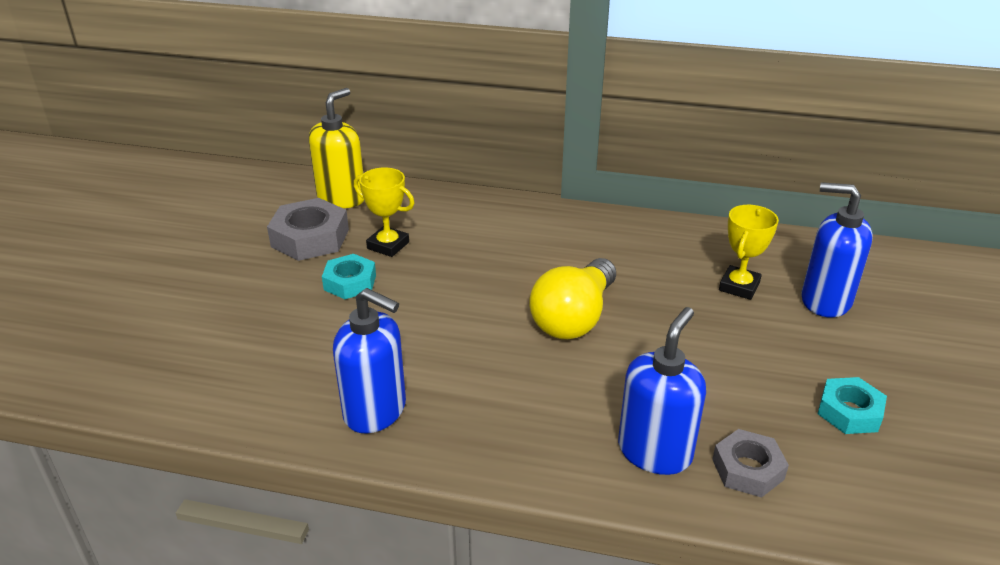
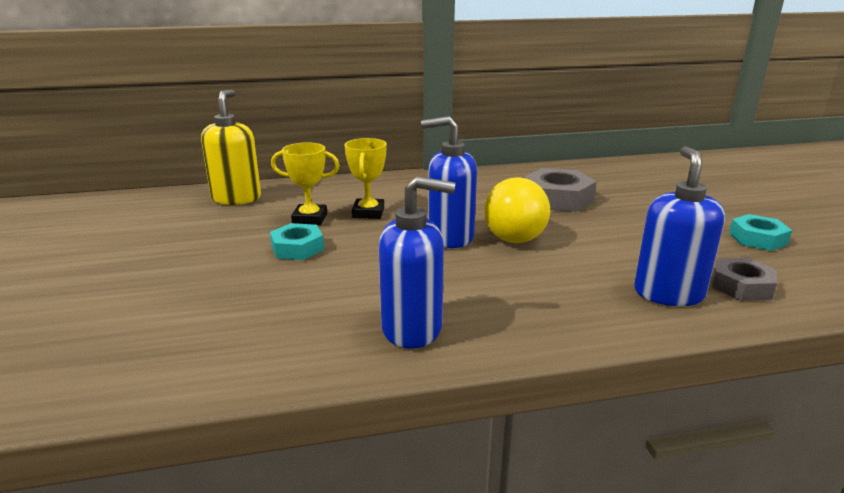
camera: 25 degrees left, 10 degrees down
(310, 238) = (229, 227): grey nut -> grey nut (557, 198)
(739, 286) = (605, 191): yellow trophy -> yellow trophy (368, 213)
(825, 301) = (667, 188): blue soap dispenser -> blue soap dispenser (450, 237)

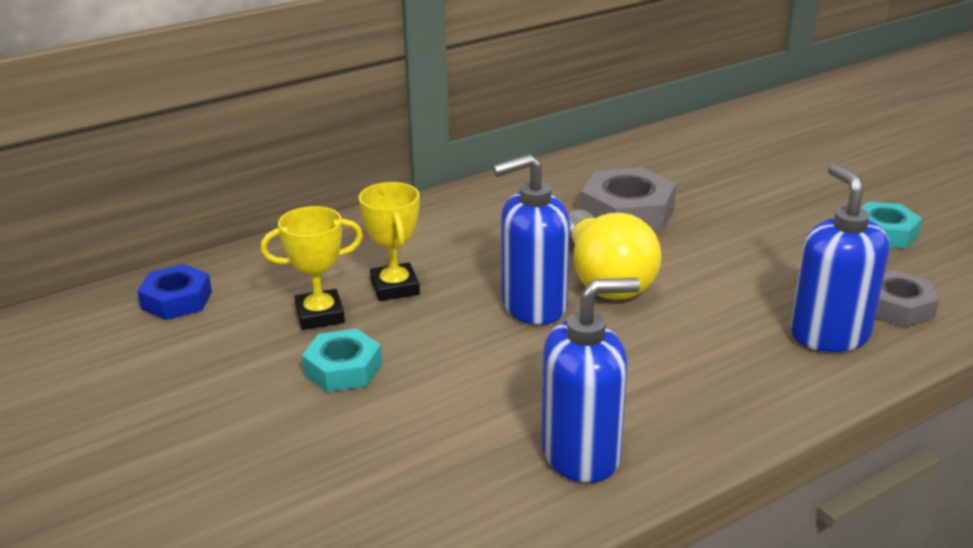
camera: 20 degrees left, 5 degrees up
(236, 198) = (176, 300): yellow soap dispenser -> blue nut

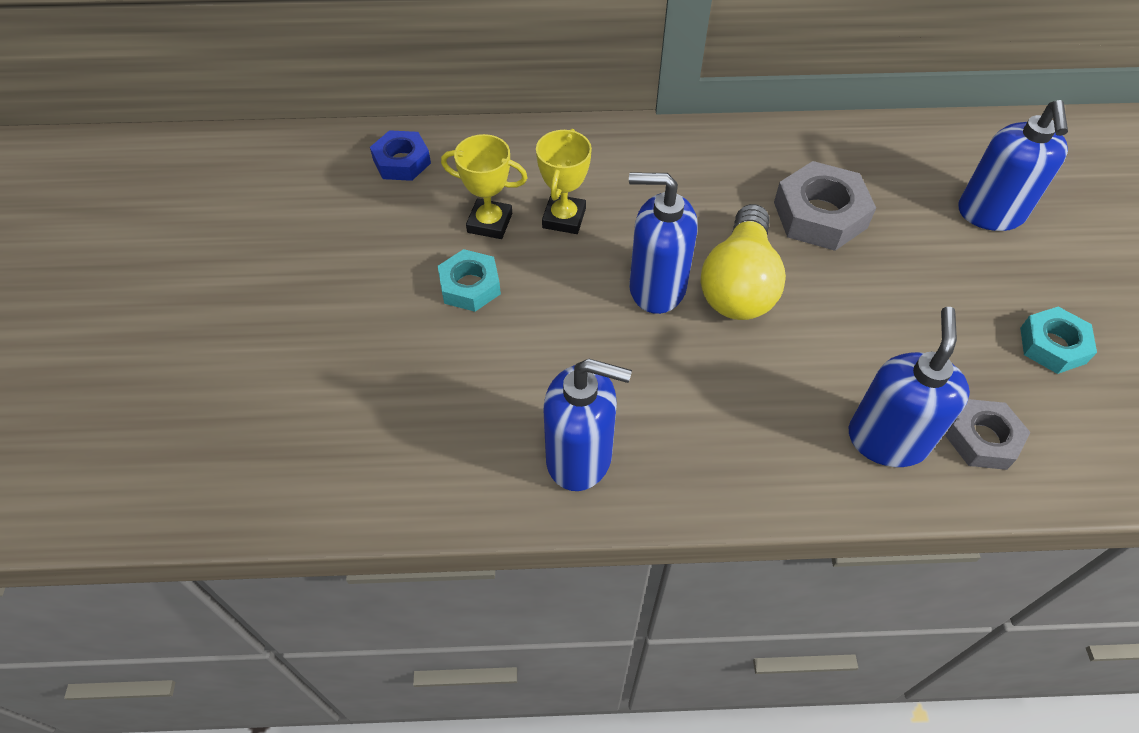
camera: 30 degrees right, 25 degrees up
(758, 172) = (990, 214): none -> blue soap dispenser

